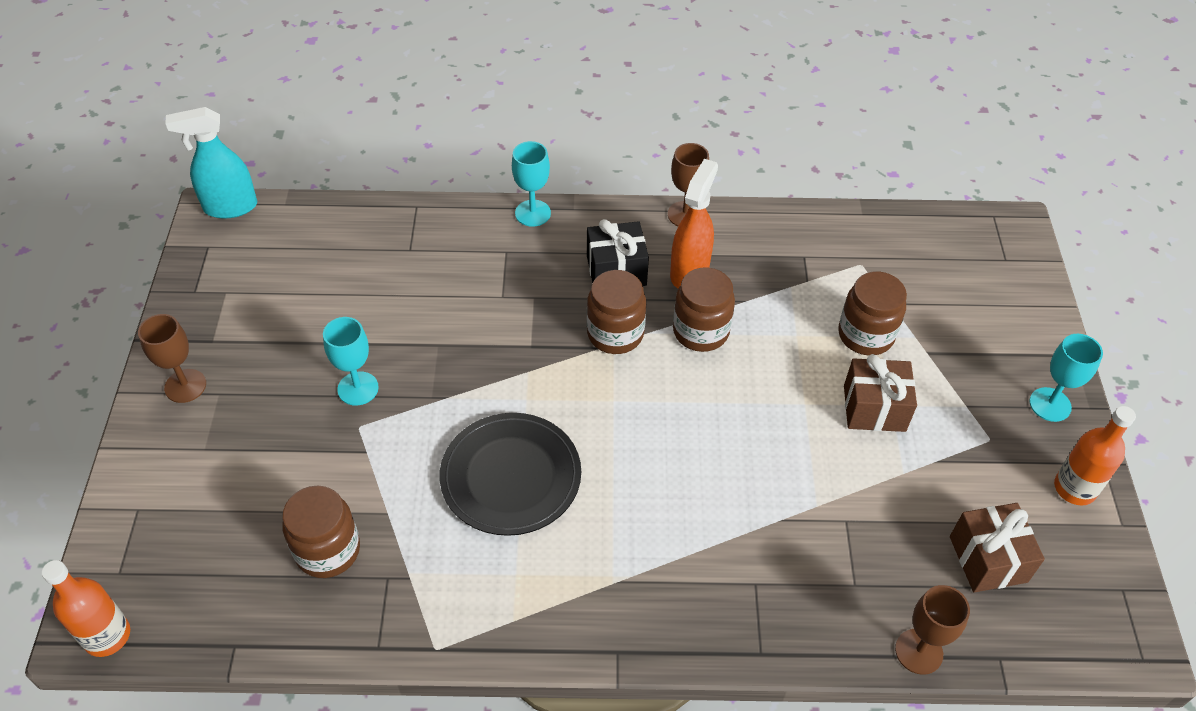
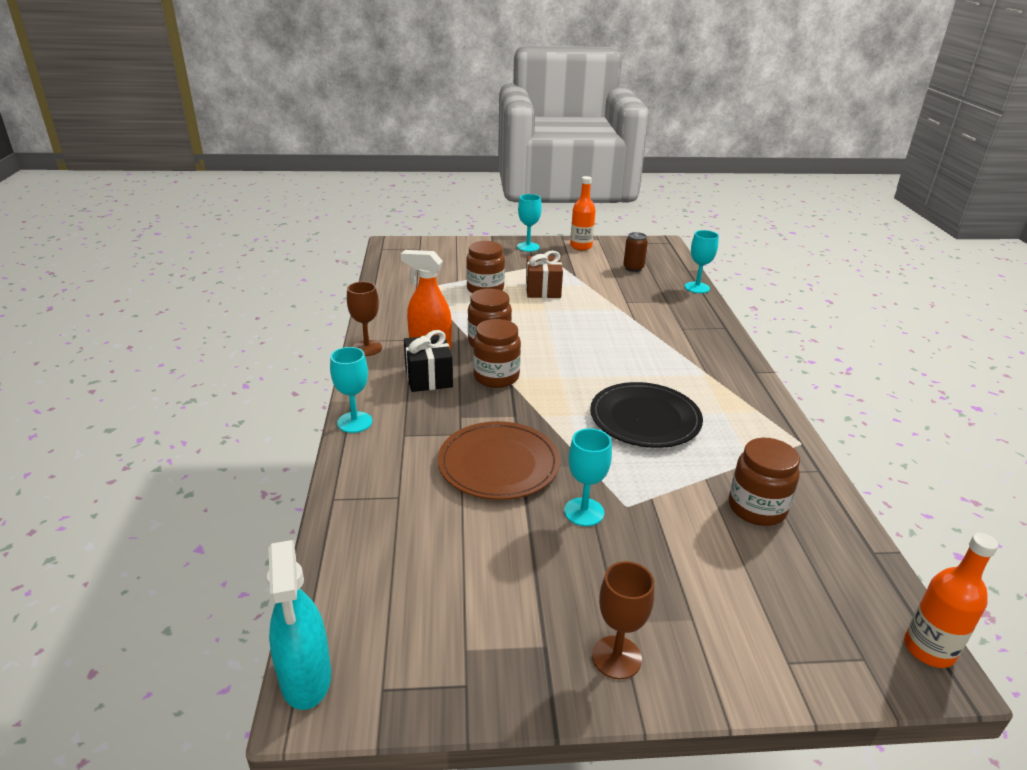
camera: 95 degrees left, 20 degrees down
(445, 326) = (498, 464): none -> brown plate
(919, 651) = (697, 287): brown goblet -> turquoise goblet
(988, 559) = (633, 268): brown gift -> brown can

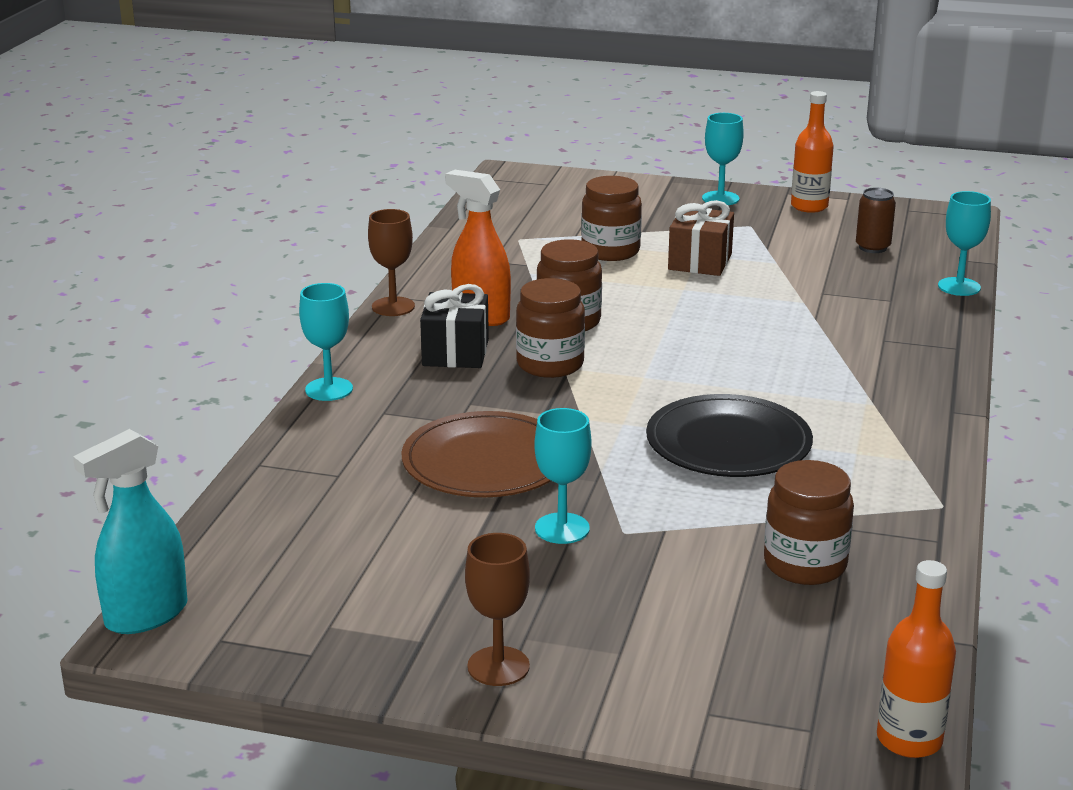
camera: 20 degrees right, 5 degrees down
(306, 679) = (145, 615): turquoise spray bottle -> turquoise spray bottle turned 45 degrees clockwise

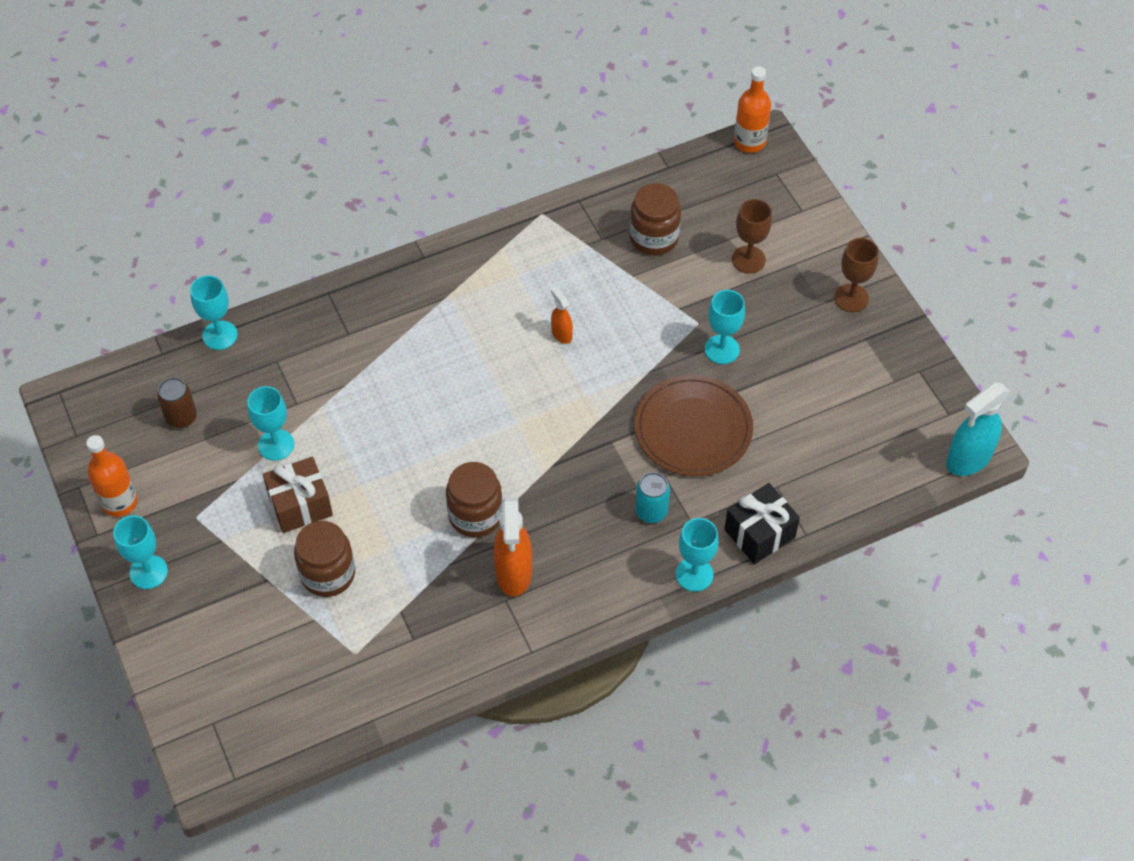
camera: 130 degrees left, 30 degrees up
(145, 615) = (968, 459): turquoise spray bottle -> turquoise spray bottle turned 135 degrees clockwise
(393, 307) = (549, 638): brown goblet -> brown goblet (748, 259)
(430, 398) = (651, 511): none -> turquoise can
(455, 353) = (581, 545): black gift -> black gift (759, 533)
(550, 364) = (547, 482): brown jar -> none
(728, 443) = (561, 334): black plate -> orange spray bottle
(784, 272) = (276, 445): none -> turquoise goblet

